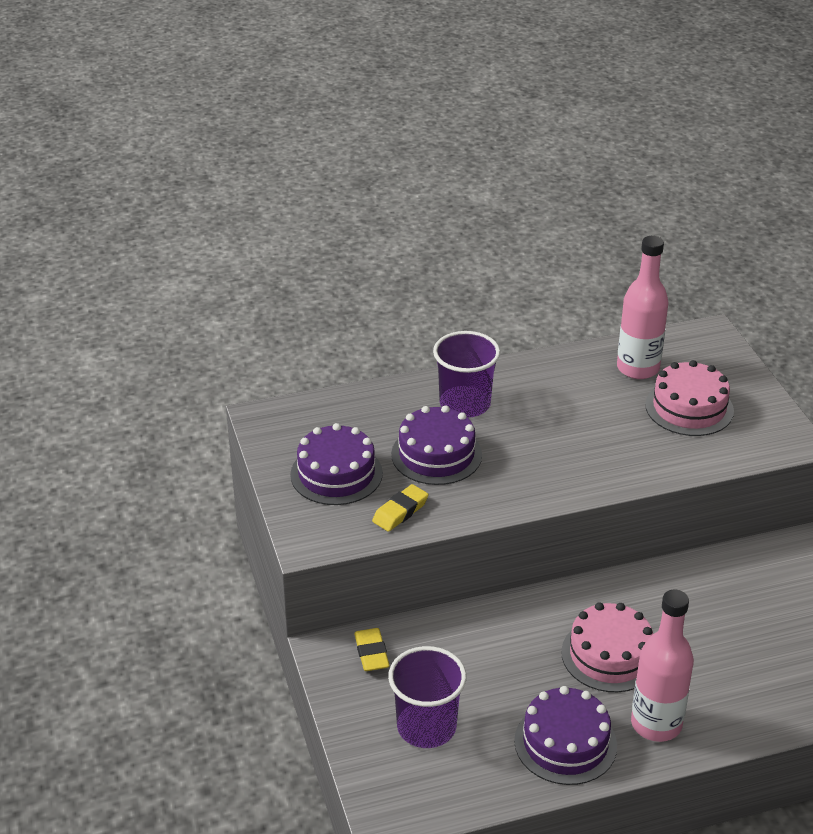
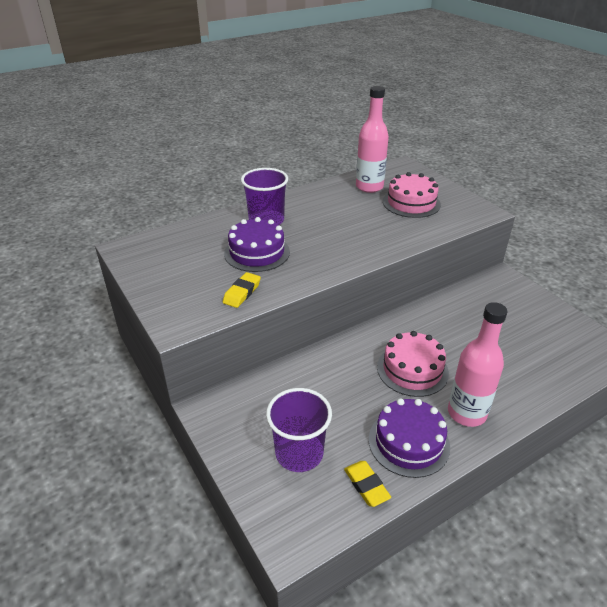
camera: 15 degrees left, 0 degrees up
(336, 474) = (187, 275): purple cake -> none
(371, 653) = (240, 403): yellow eraser -> yellow eraser (366, 485)

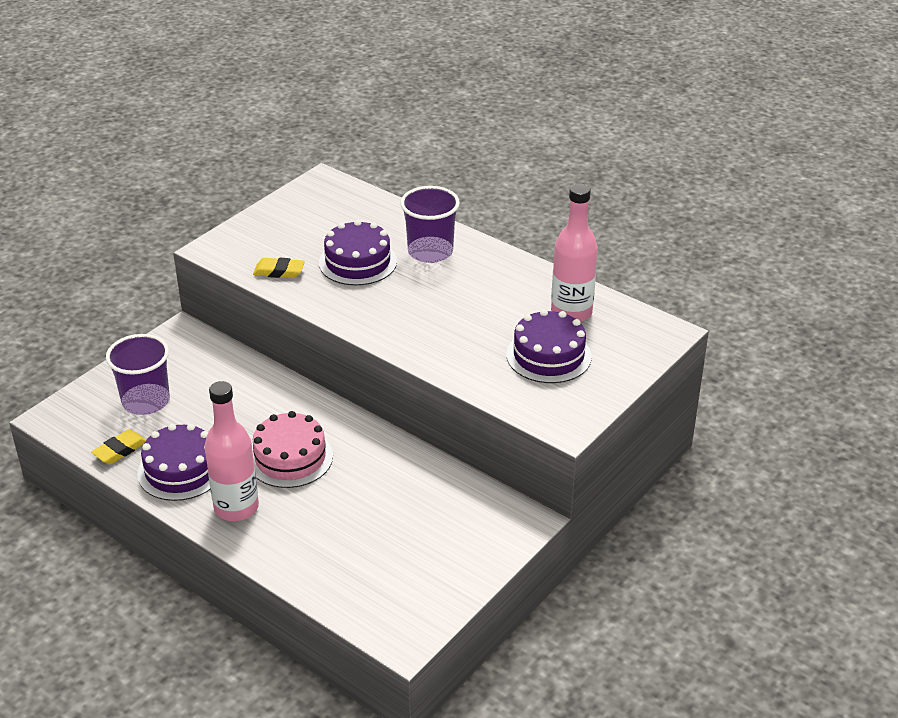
camera: 70 degrees right, 0 degrees up
(411, 203) = (548, 355): pink cake -> purple cake

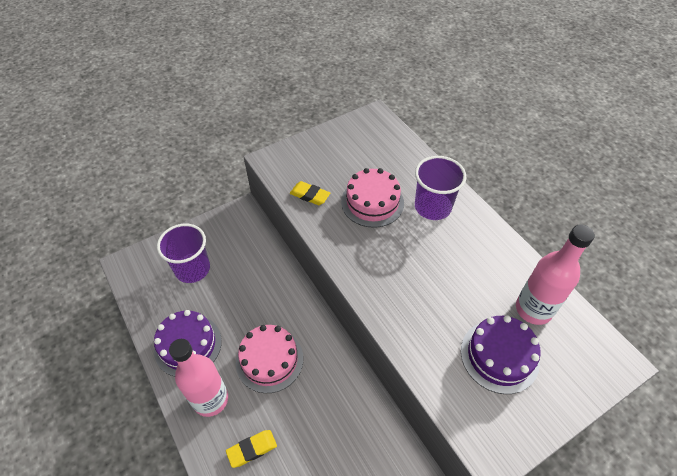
camera: 20 degrees right, 15 degrees up
(120, 450) = (156, 311): yellow eraser -> yellow eraser (252, 449)
(358, 262) = (372, 202): purple cake -> pink cake

